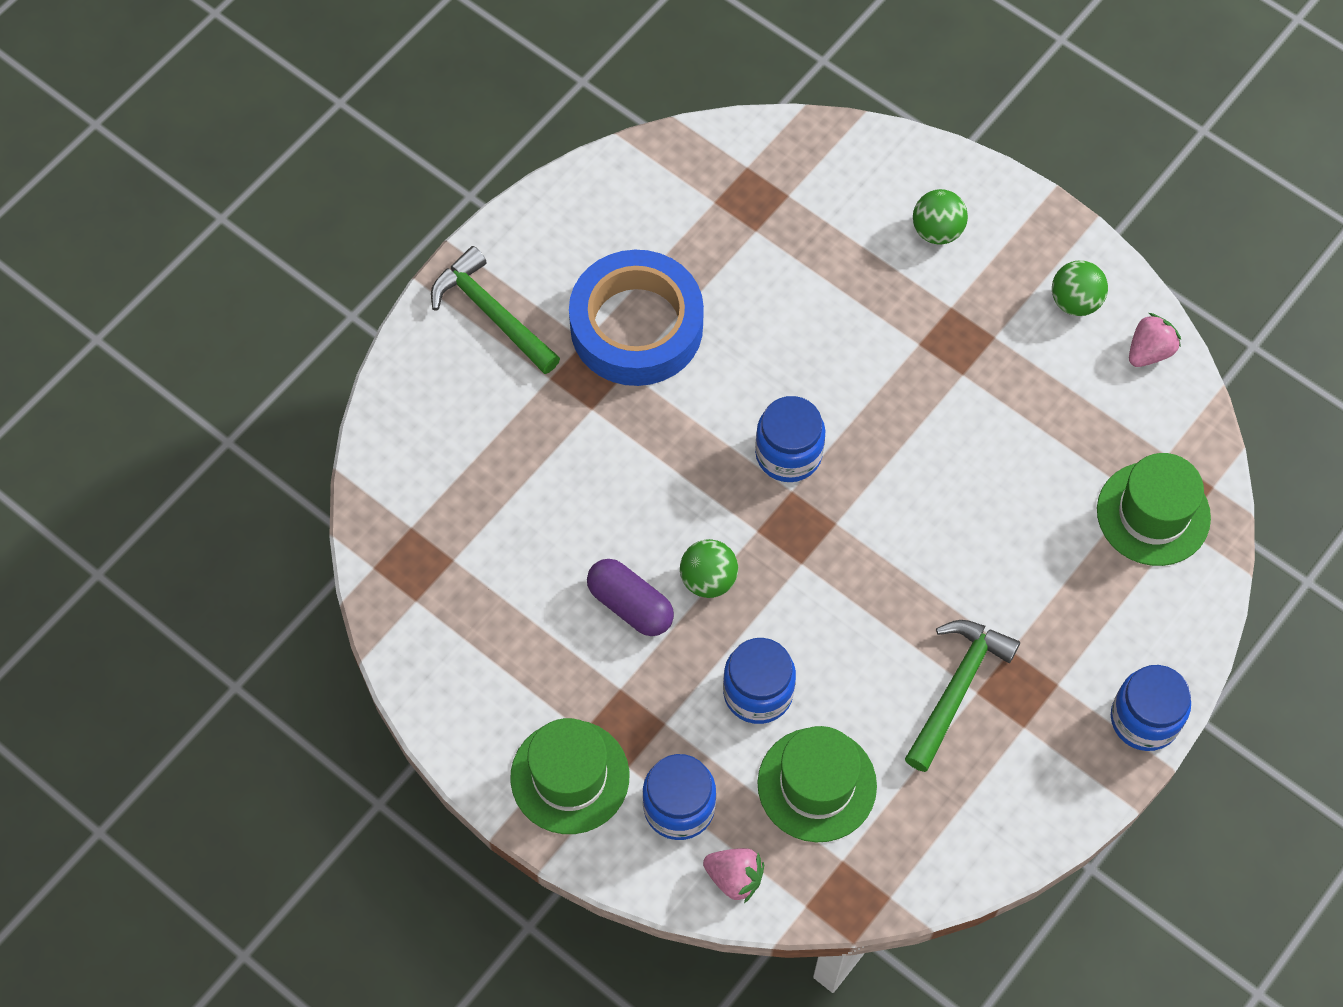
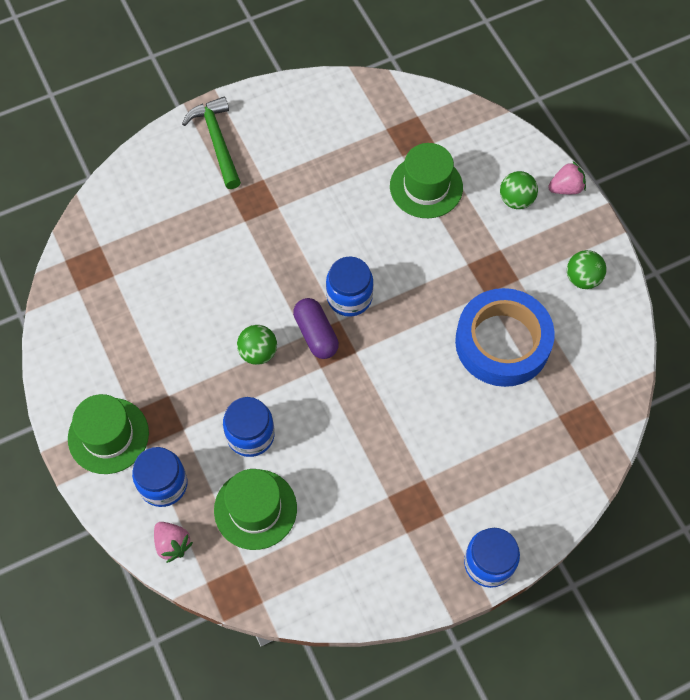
camera: 25 degrees right, 0 degrees up
(630, 605) = (202, 347): purple capsule -> purple capsule (316, 334)
(636, 326) = (298, 183): blue tape -> blue tape (502, 342)
(956, 689) = (376, 488): green hammer -> none
(1149, 351) = (615, 329): pink strawberry -> pink strawberry (566, 188)
(1153, 514) = (564, 433): green hat -> green hat (426, 187)

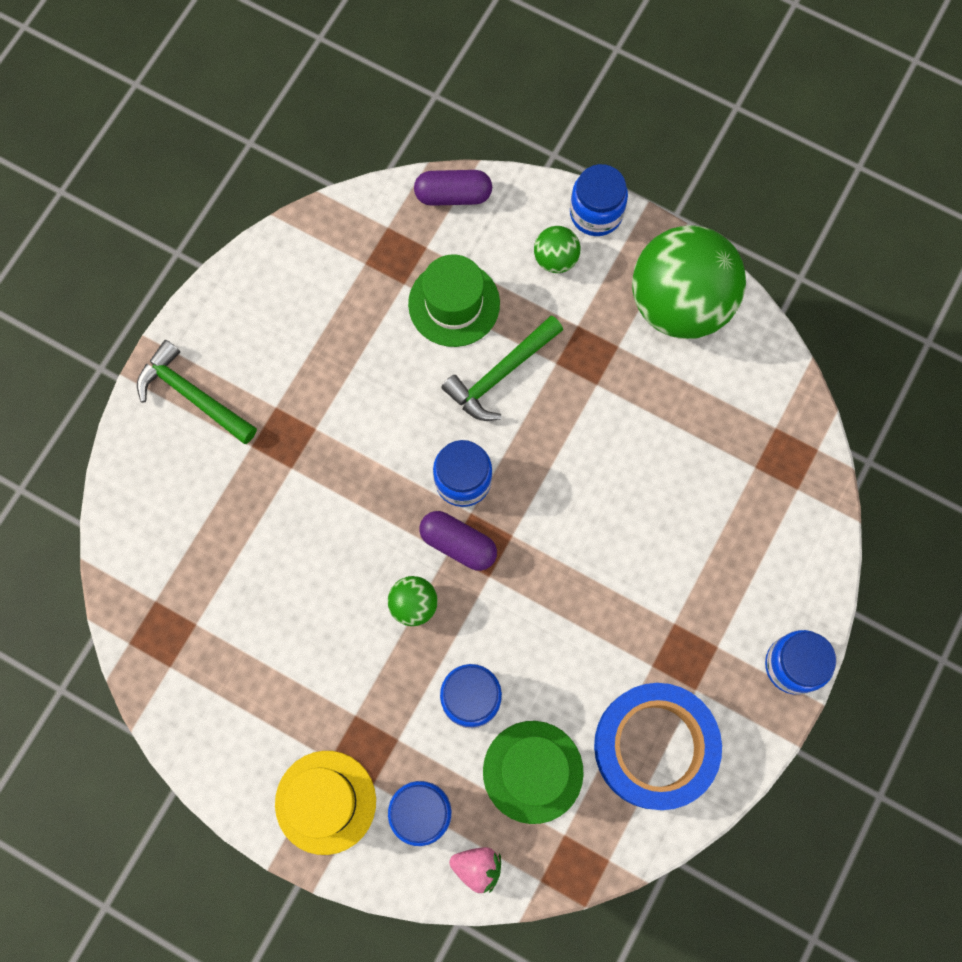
camera: 35 degrees left, 10 degrees up
(108, 435) = (325, 802): green hat -> yellow hat
(425, 248) = (501, 374): none -> green hammer
(476, 122) = (453, 195): none -> purple capsule
(502, 342) = (649, 426): blue tape -> blue tape (654, 747)
(566, 188) = (596, 213): pink strawberry -> blue jar
(582, 278) = (679, 303): green ball -> green ball, size x2.32

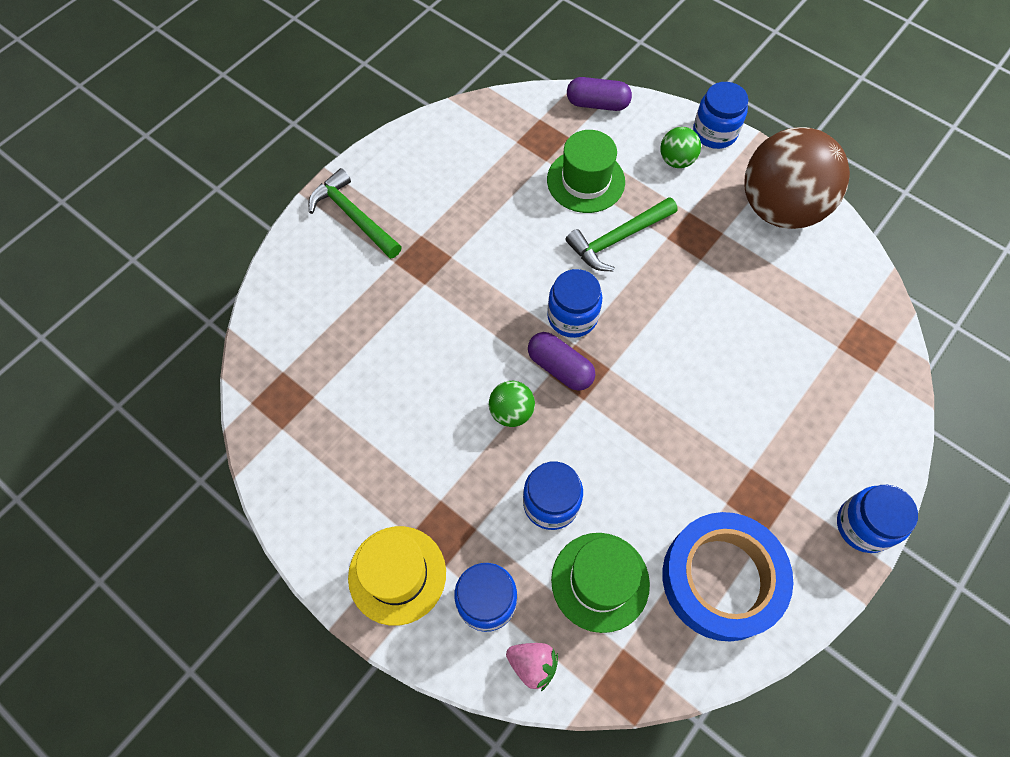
camera: 10 degrees right, 10 degrees down
(679, 303) = (779, 208): green ball -> brown ball

